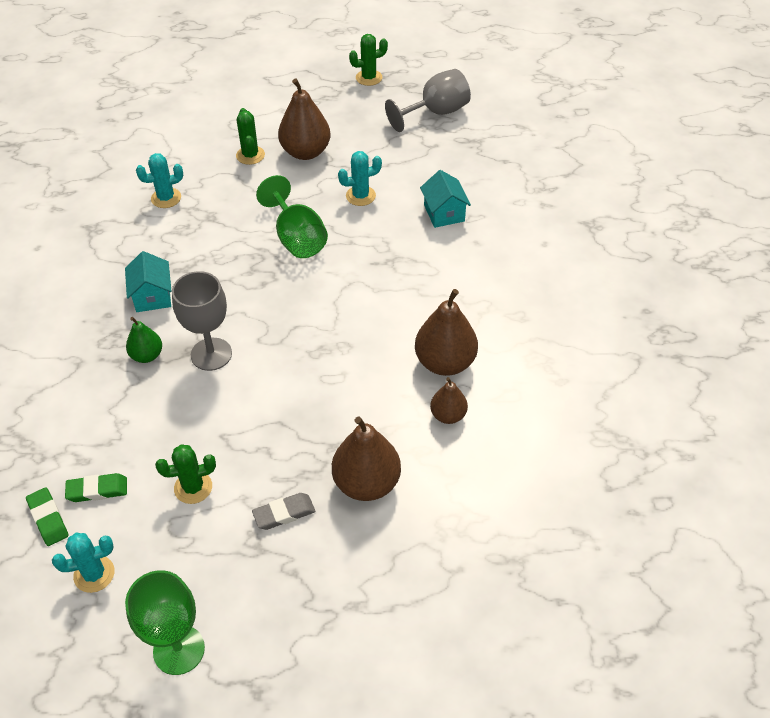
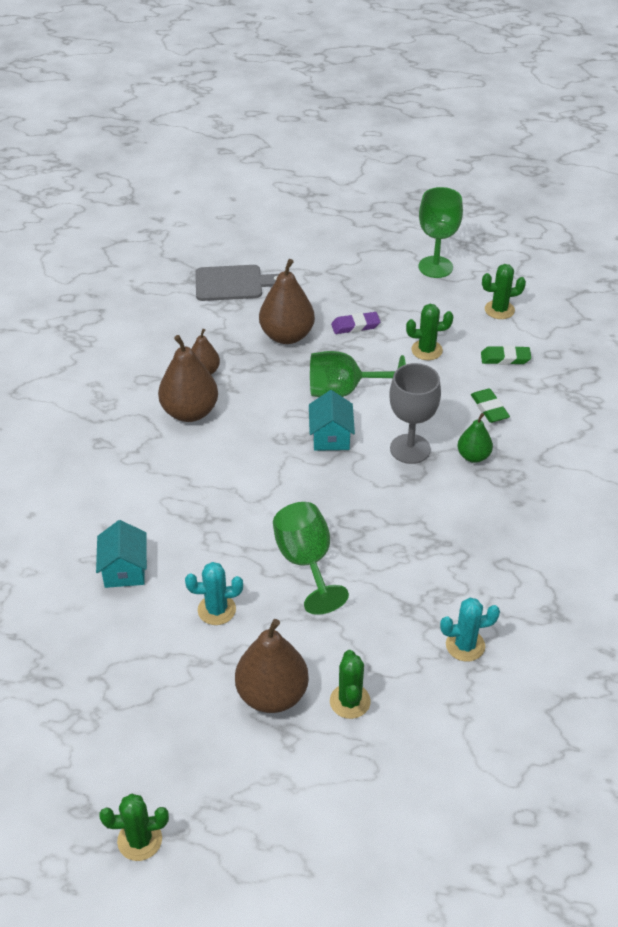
camera: 170 degrees left, 5 degrees down
(48, 519) = (541, 345): green eraser -> green eraser (489, 408)
(94, 574) = (499, 310): turquoise cactus -> green cactus
(152, 296) = (472, 516): turquoise house -> turquoise house (331, 437)
(284, 513) = (355, 326): grey eraser -> purple eraser
(287, 413) = (343, 391): none -> green goblet
(436, 112) = (65, 741): grey goblet -> none
(460, 565) = (233, 283): none -> grey cutting board

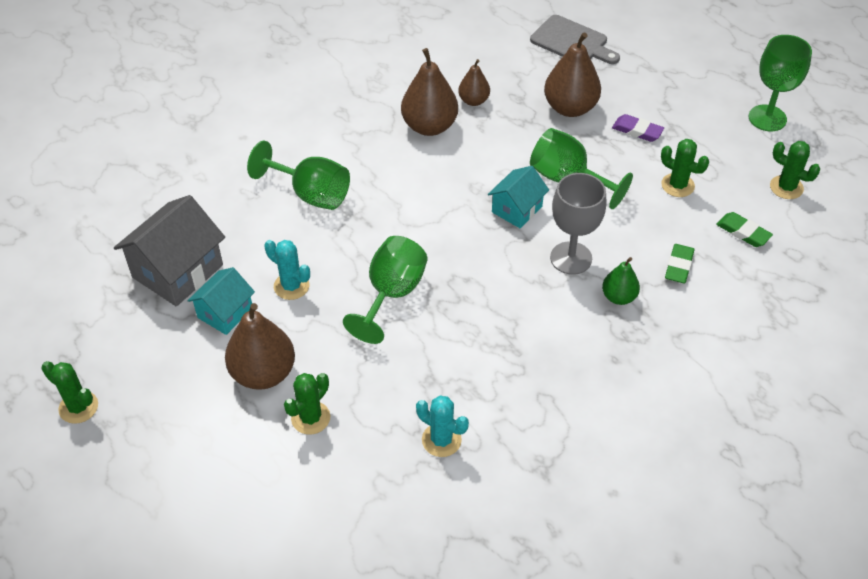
camera: 40 degrees right, 5 degrees up
(100, 664) = (177, 271): none -> grey house
(124, 569) = (261, 215): turquoise house -> turquoise house (225, 313)
(149, 525) = (311, 194): none -> green goblet

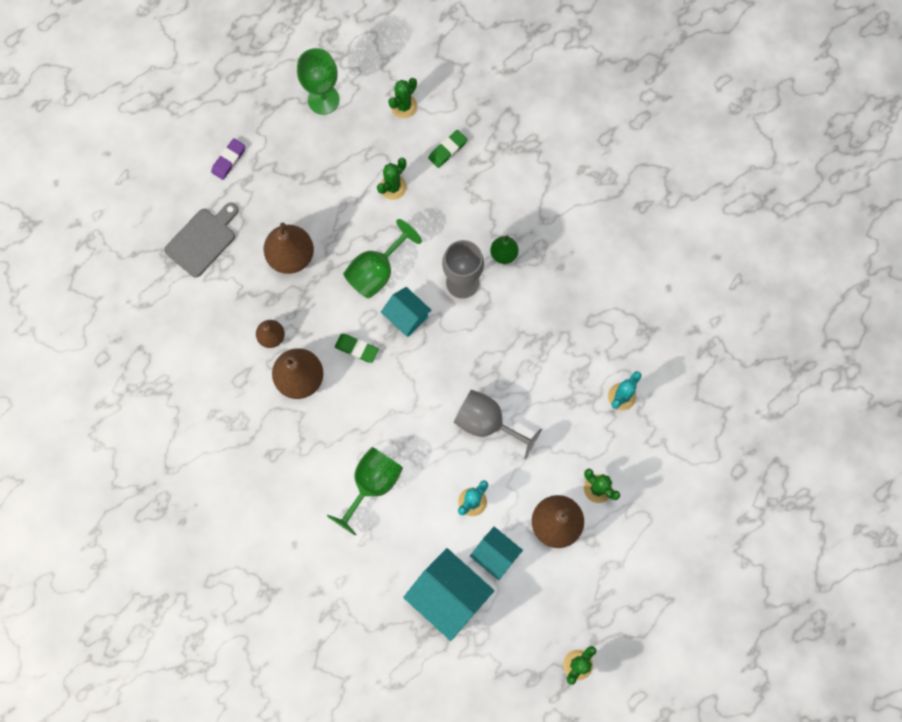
camera: 85 degrees left, 25 degrees up
(177, 271) = (448, 595): grey house -> turquoise house
(391, 294) = (487, 423): green goblet -> grey goblet
(637, 131) = (326, 206): purple eraser -> purple eraser (229, 160)
(679, 266) = (477, 204): green eraser -> green eraser (357, 349)

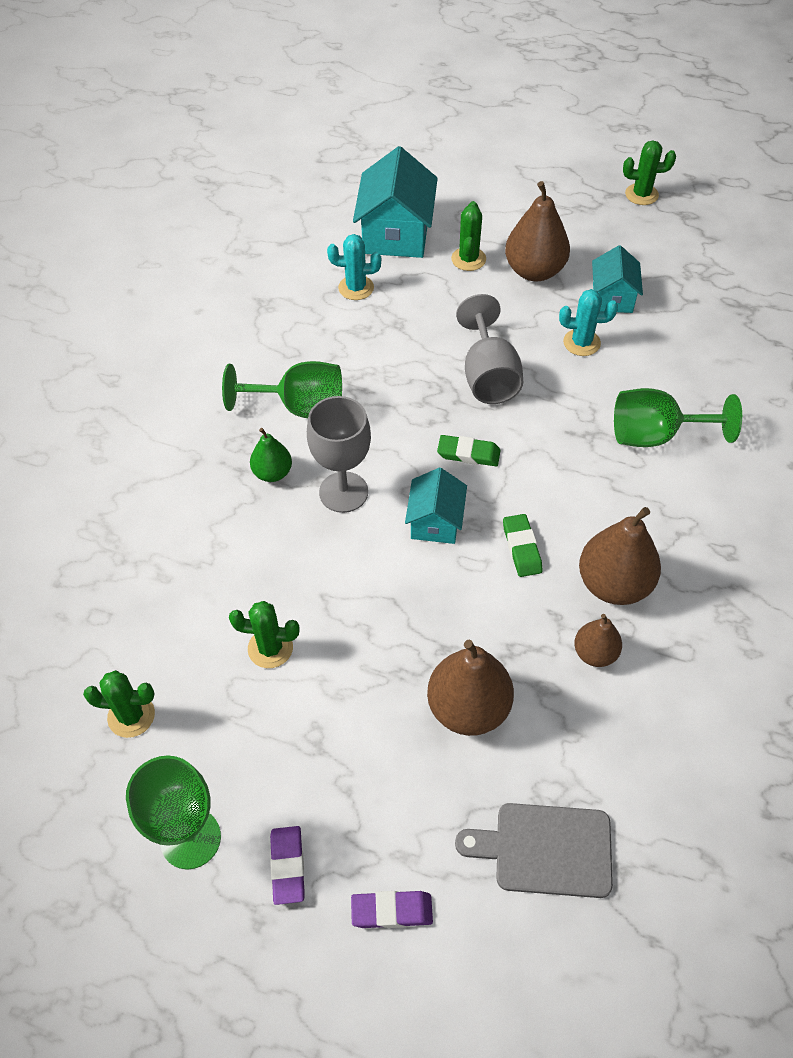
camera: 125 degrees left, 20 degrees down
(280, 131) = (288, 866): none -> purple eraser
(376, 271) = (405, 590): green goblet -> green goblet (300, 407)
(447, 150) = (167, 617): green eraser -> green eraser (468, 454)
(448, 595) = (689, 310): turquoise house -> turquoise house (396, 234)

